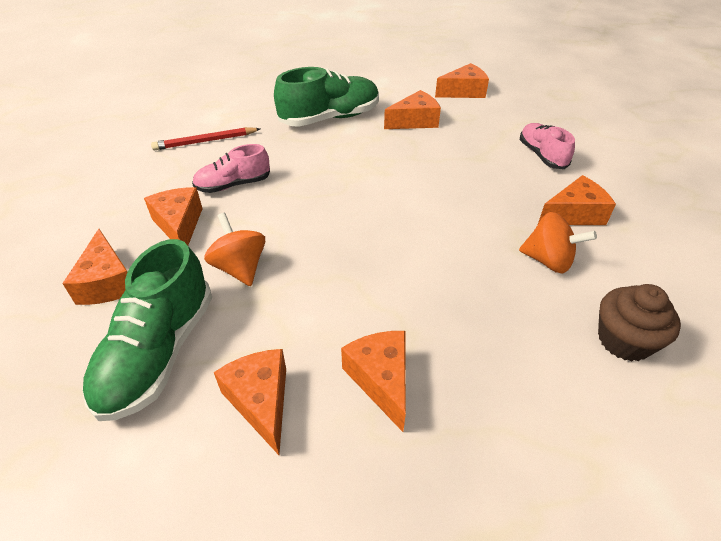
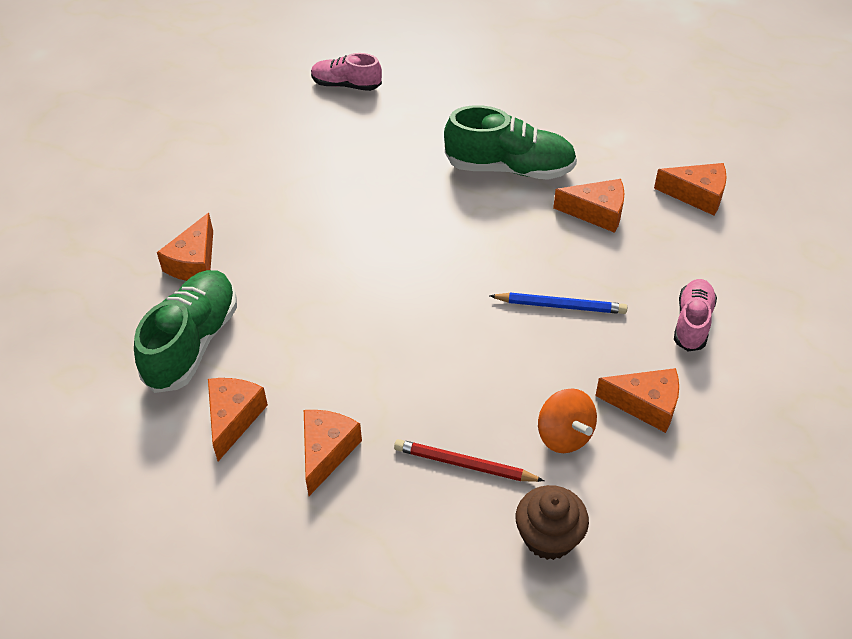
camera: 35 degrees right, 5 degrees up
(158, 353) = (192, 343): green shoe -> green shoe turned 150 degrees clockwise
(179, 225) = (280, 233): orange cheese -> none
(205, 141) = (365, 144): red pencil -> red pencil (464, 464)
(233, 185) = (353, 210): pink shoe -> pink shoe (346, 85)
(240, 268) = (297, 300): orange spinning top -> none
(452, 181) = (561, 306): none -> blue pencil

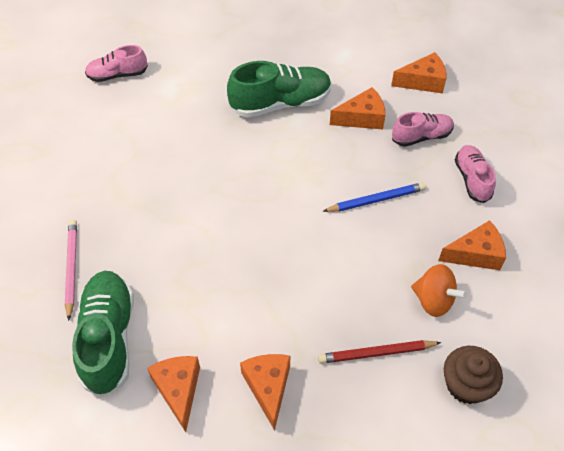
camera: 25 degrees left, 5 degrees up
(194, 262) = (72, 268): orange cheese -> pink pencil
(657, 255) = (421, 136): none -> pink shoe

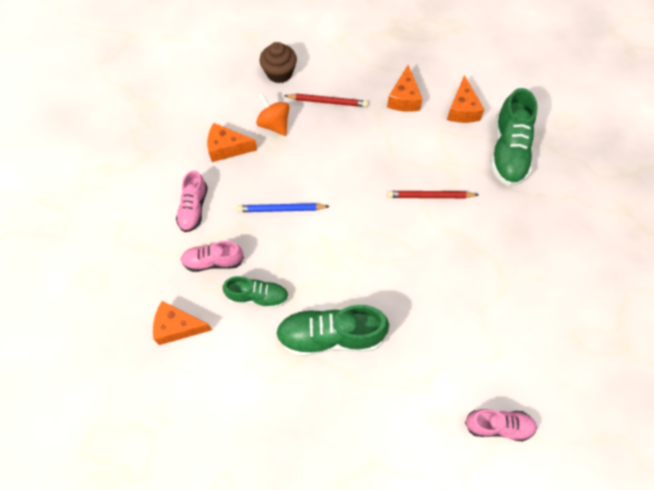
camera: 165 degrees left, 10 degrees up
(72, 268) = (537, 209): pink pencil -> none
(207, 254) = (430, 196): none -> red pencil
(362, 118) = (258, 296): orange cheese -> green shoe

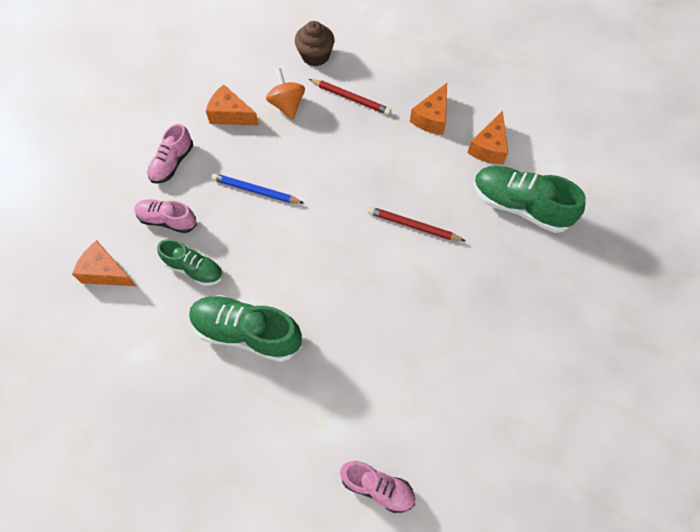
camera: 20 degrees right, 0 degrees up
(508, 151) = (519, 206): green shoe -> green shoe turned 90 degrees clockwise

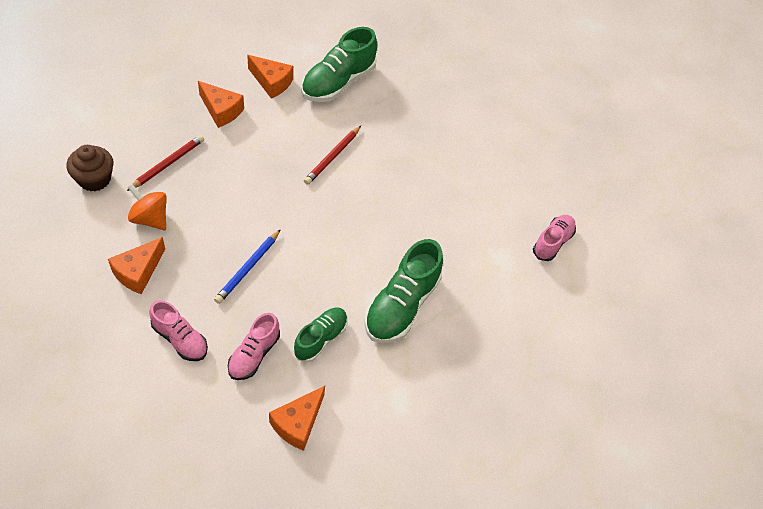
camera: 85 degrees left, 10 degrees down
(287, 105) = (150, 218): orange spinning top -> orange spinning top turned 45 degrees clockwise

